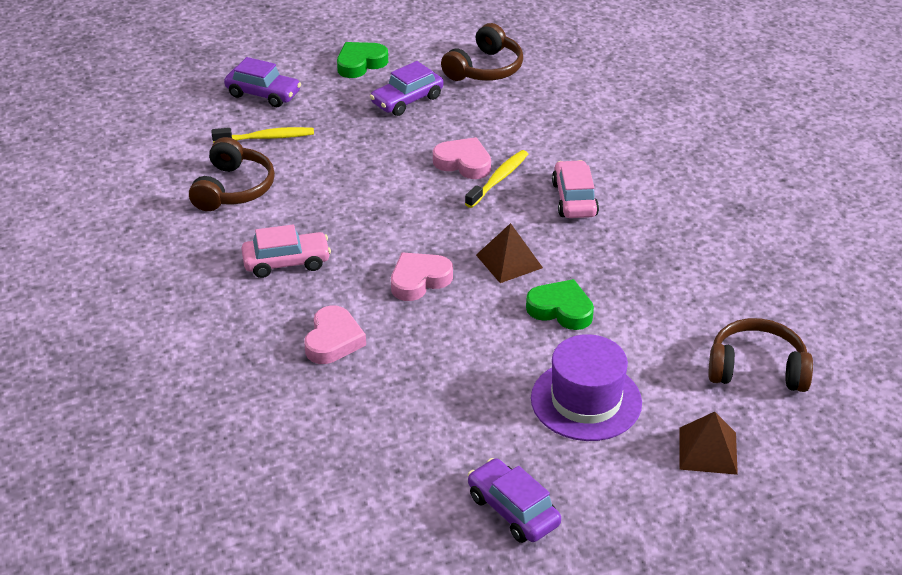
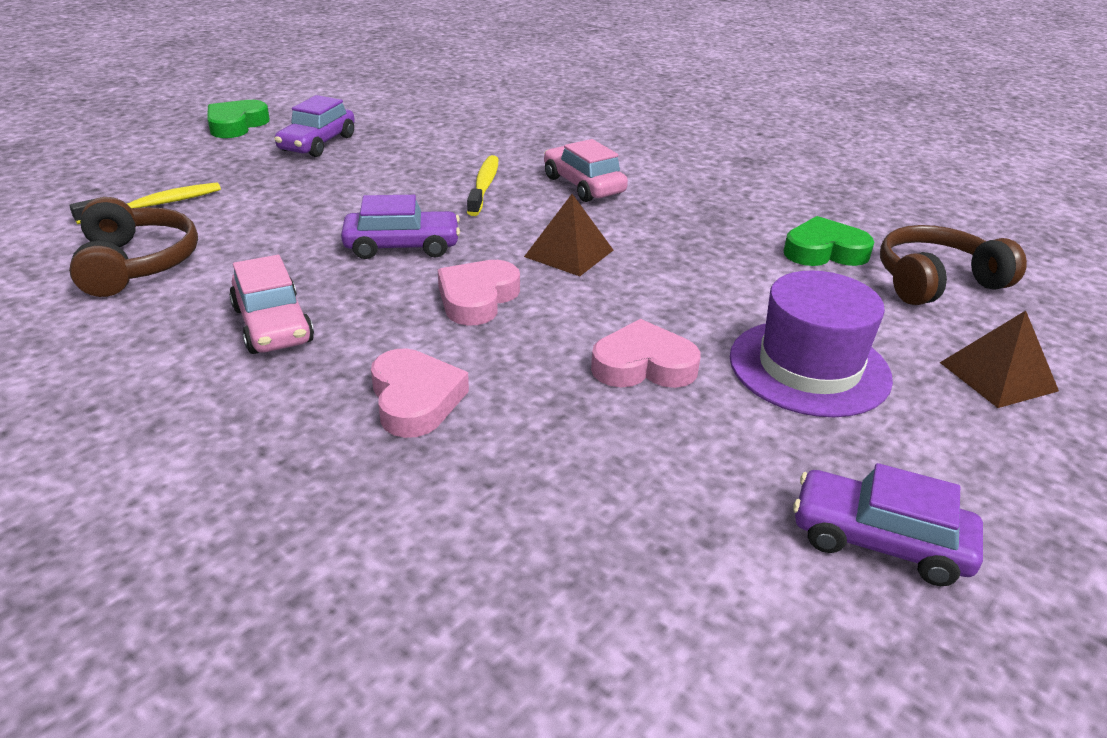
camera: 30 degrees left, 5 degrees down
(263, 94) = (124, 168): purple car -> purple car (402, 246)
(286, 262) = (273, 325): pink car -> pink car turned 105 degrees clockwise
(463, 163) = (431, 181): pink heart -> pink heart (643, 365)
(485, 69) = (385, 107): brown headphones -> none
(561, 309) = (676, 283): green heart -> green heart (824, 251)

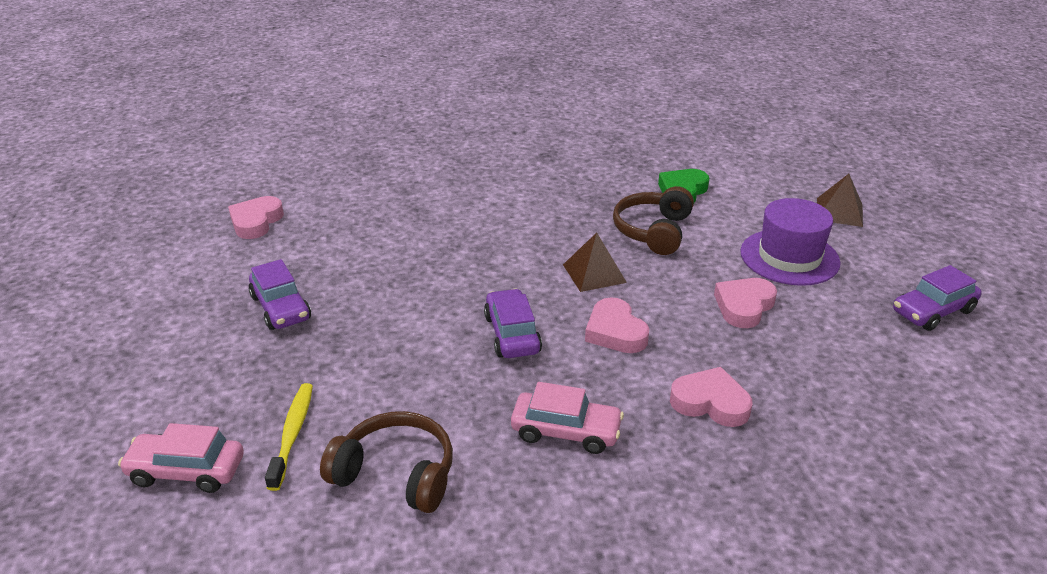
camera: 50 degrees left, 0 degrees up
(236, 125) = (175, 336): green heart -> none
(402, 246) = (512, 334): purple car -> purple car turned 45 degrees counterclockwise
(424, 95) = (256, 222): none -> pink heart
(484, 186) = (460, 264): yellow toothbrush -> none
(583, 185) = (508, 226): pink car -> pink car (186, 471)
(936, 281) = (745, 178): brown headphones -> brown headphones (653, 231)

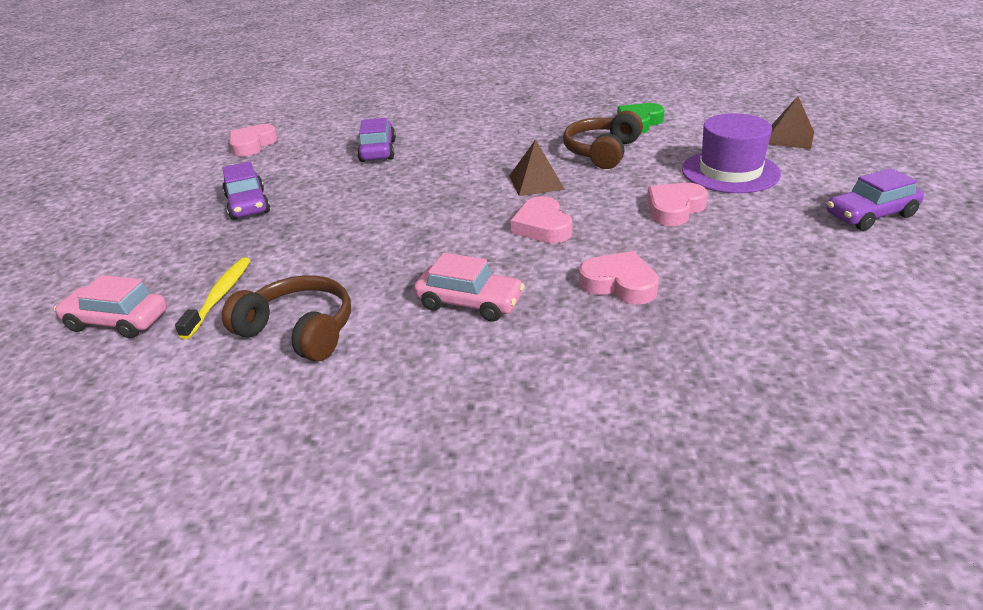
camera: 10 degrees right, 0 degrees up
(512, 334) = (444, 226): purple car -> purple car (378, 151)

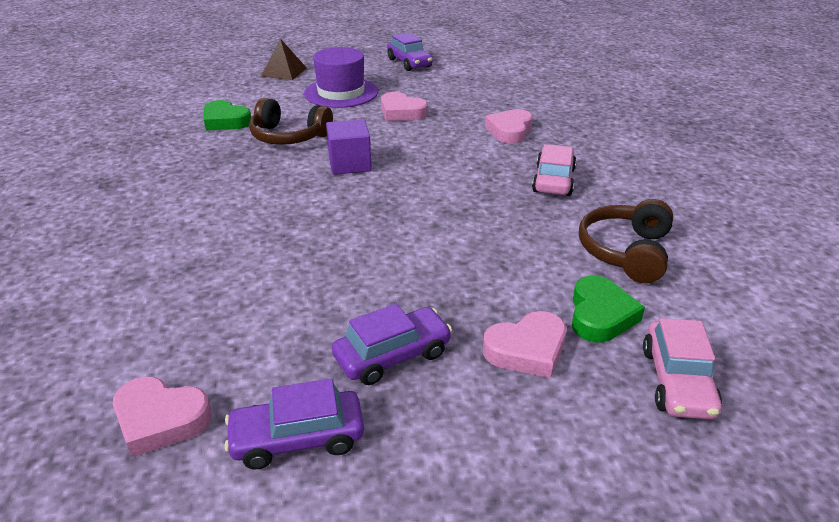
camera: 100 degrees left, 0 degrees up
(220, 296) = (600, 315): yellow toothbrush -> green heart
(378, 151) = (239, 271): purple car -> purple car (297, 439)
(536, 182) = (350, 164): brown pyramid -> purple cube
(542, 226) = (433, 158): pink heart -> pink heart (527, 350)

